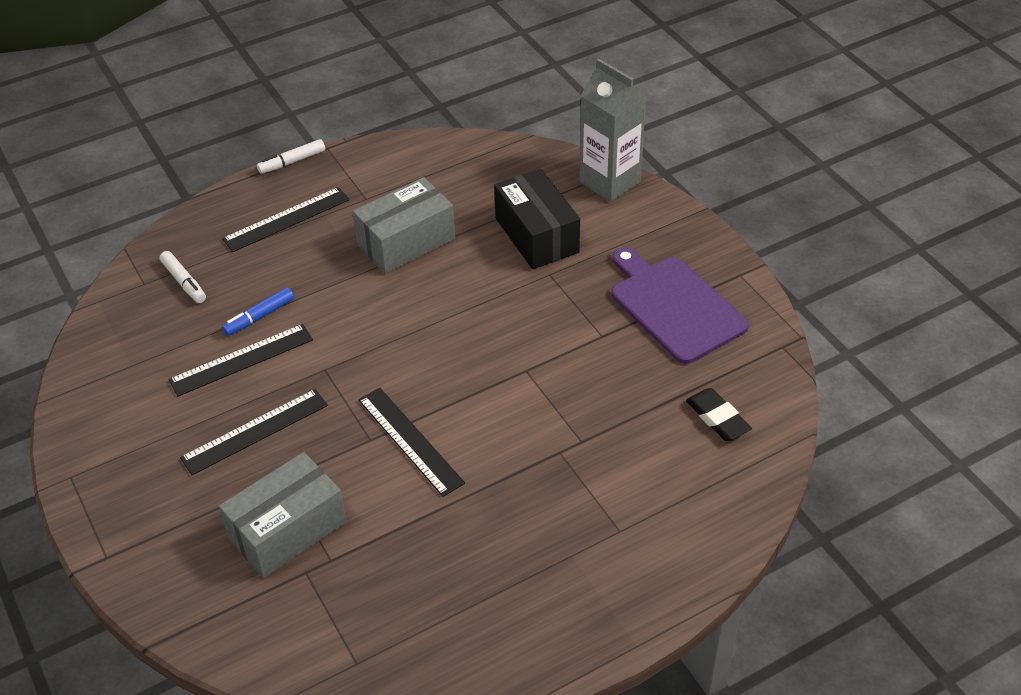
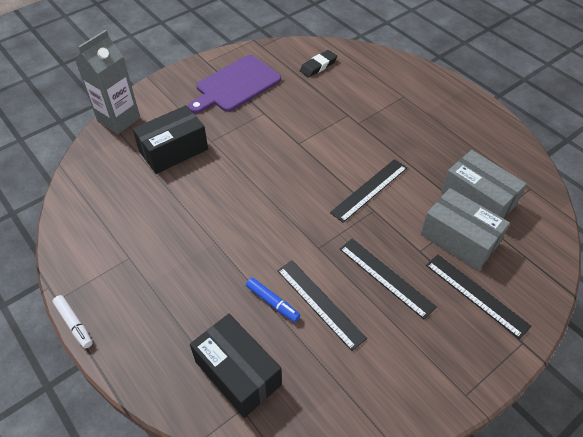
camera: 100 degrees left, 5 degrees up
(184, 282) = (238, 373): white marker -> black box
(286, 219) = (154, 310): black ruler -> black ruler (476, 295)
(406, 242) = (182, 222): grey box -> grey box (477, 199)

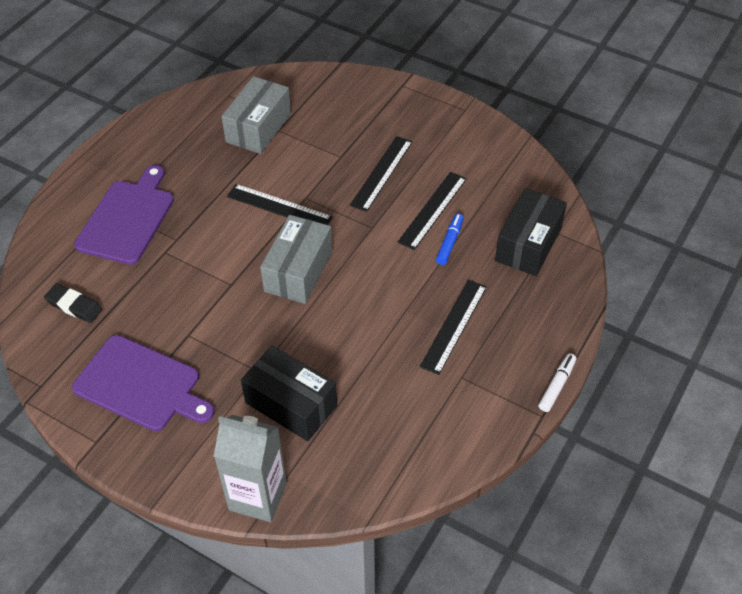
camera: 110 degrees left, 0 degrees up
(390, 101) = (127, 219): none -> purple cutting board
(459, 239) = (314, 133): grey box -> grey box (298, 271)
(476, 295) = (371, 115): black ruler -> black ruler (454, 326)

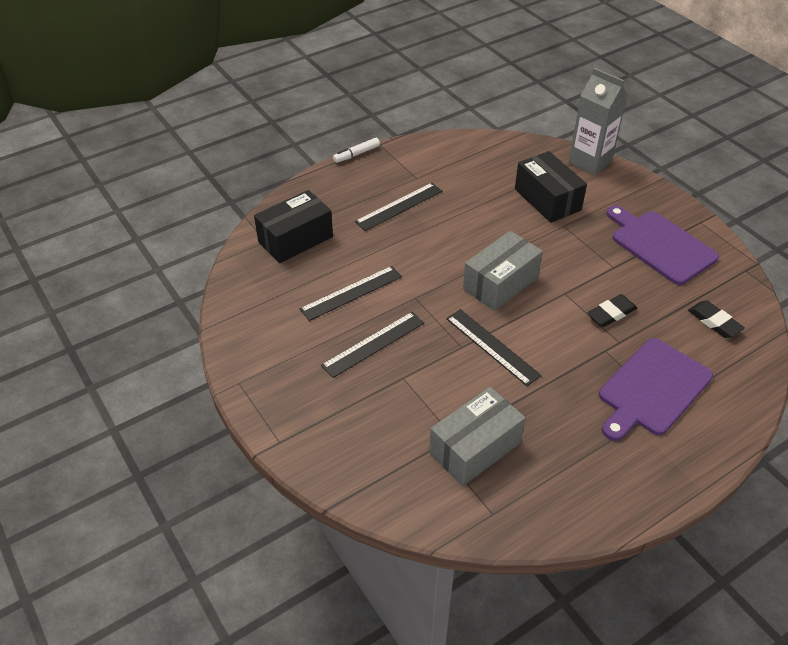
camera: 155 degrees left, 5 degrees down
(179, 278) = (611, 313): none -> black eraser
(449, 242) = (357, 262): blue marker -> none

